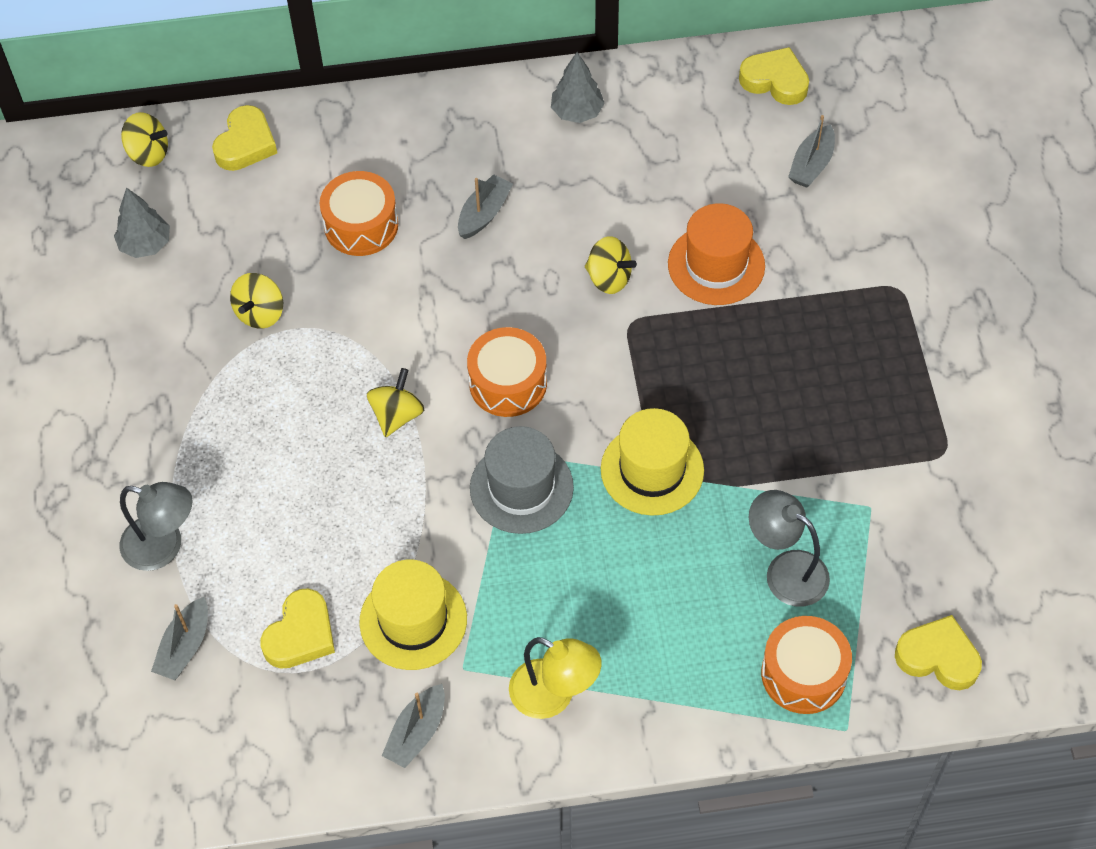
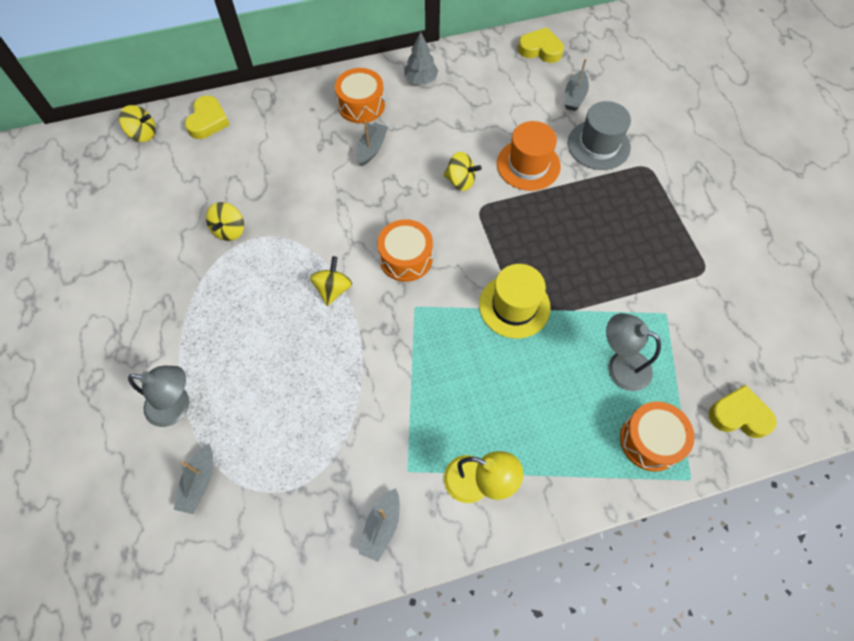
camera: 10 degrees left, 5 degrees up
(145, 244) = (146, 193): grey tree -> none
(301, 634) = (285, 461): yellow heart -> none
(361, 225) = (291, 165): orange drum -> orange drum (361, 105)
(413, 620) = (366, 438): yellow hat -> none
(521, 487) = (427, 330): grey hat -> grey hat (598, 145)

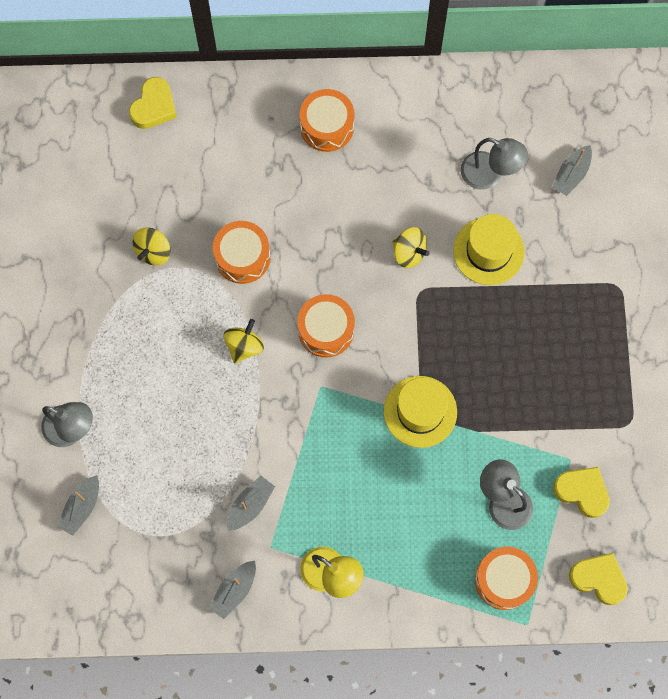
camera: 15 degrees right, 10 degrees up
(143, 134) = (81, 106): yellow spinning top -> none
(313, 216) = (242, 257): none -> orange drum
(371, 149) = (324, 187): grey boat -> grey boat (250, 505)
(420, 80) = (402, 108): grey tree -> none
(508, 110) = (489, 175): none -> grey lamp
(528, 165) = (488, 251): orange hat -> yellow hat
(540, 49) = (555, 98): yellow heart -> yellow heart (582, 492)
(598, 145) = (575, 245): grey hat -> none

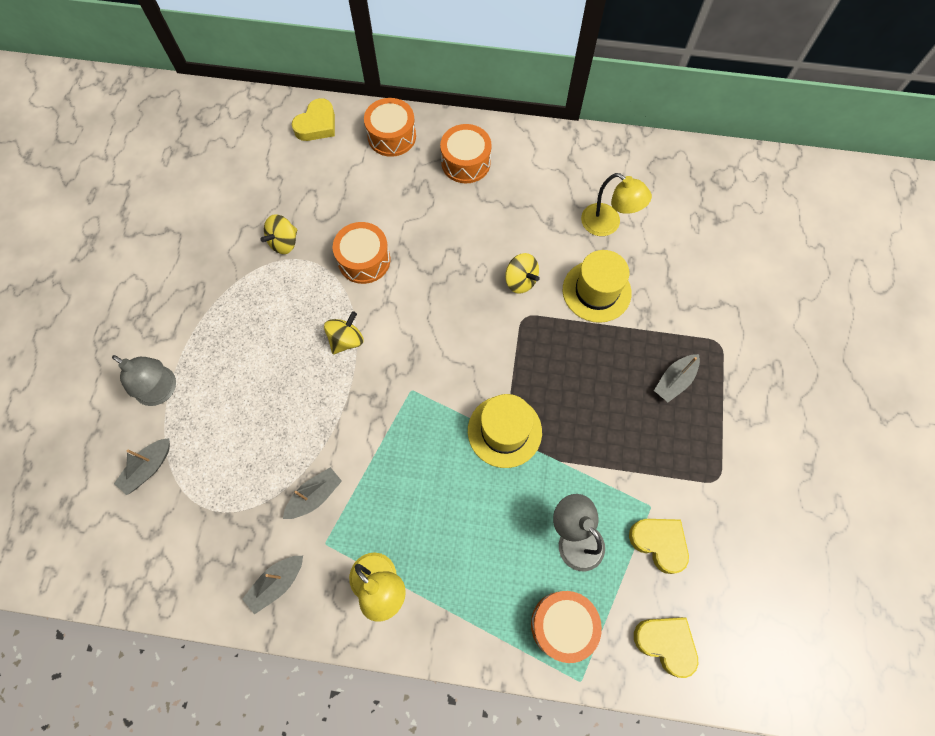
camera: 10 degrees right, 5 degrees down
(326, 330) = (427, 338): orange drum -> orange drum (392, 136)
(489, 175) = (607, 224): grey lamp -> yellow lamp
(571, 174) = (685, 236): grey boat -> grey boat (674, 381)

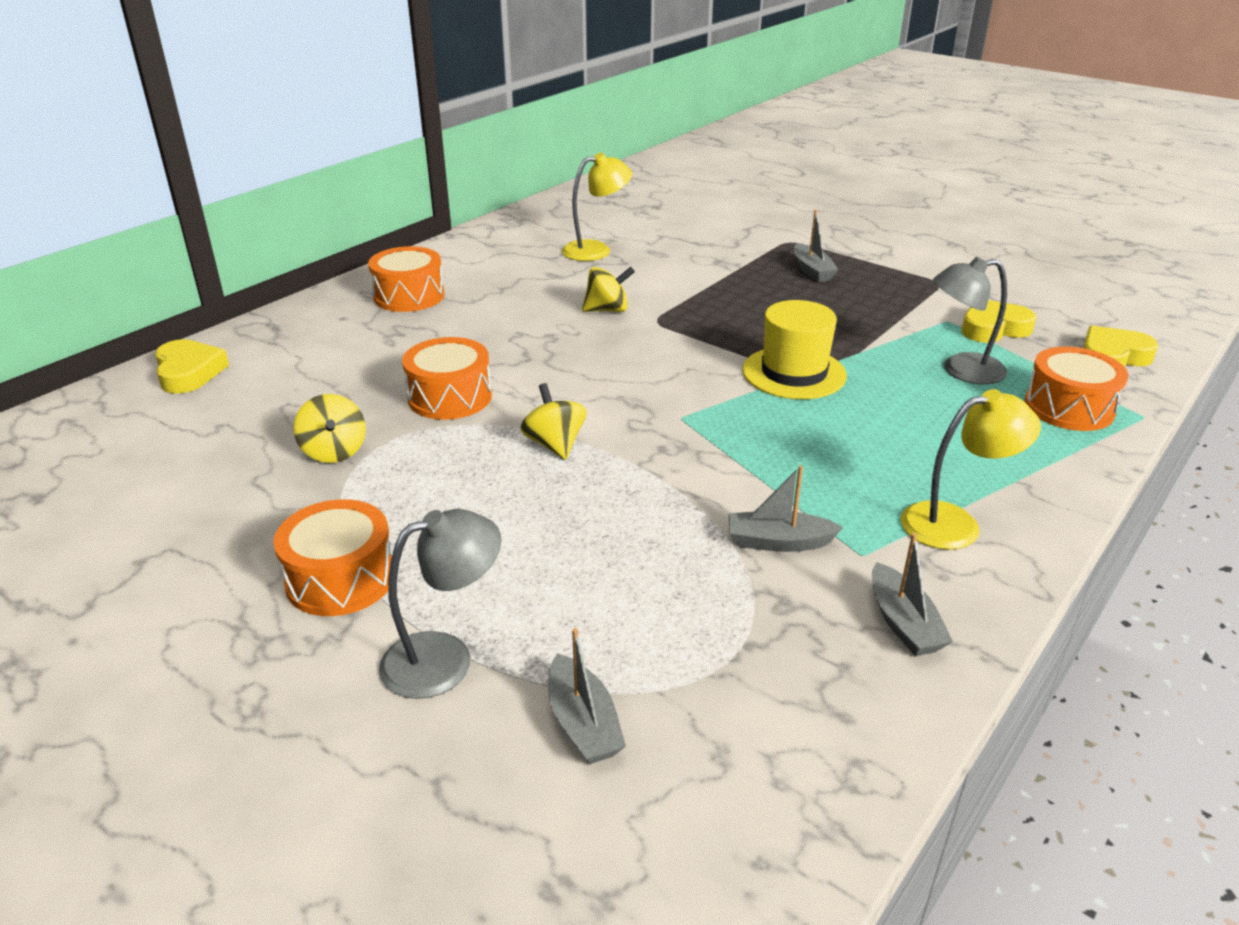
camera: 60 degrees left, 35 degrees down
(315, 496) = (778, 542): grey boat -> grey boat turned 75 degrees counterclockwise
(392, 136) = (298, 328): orange drum -> orange drum (341, 578)
(596, 291) = (668, 276): yellow hat -> none

